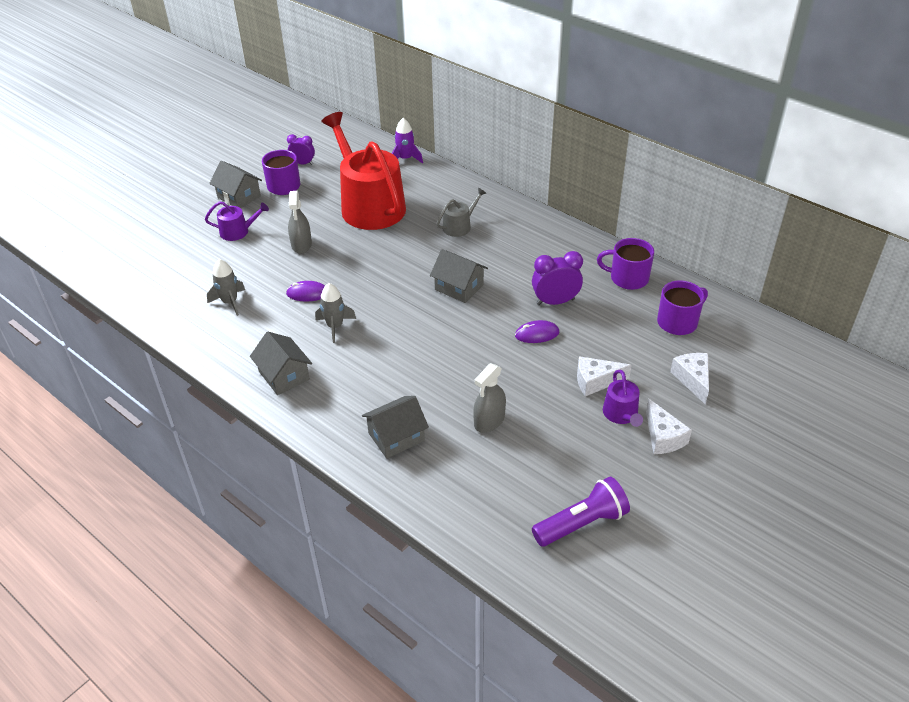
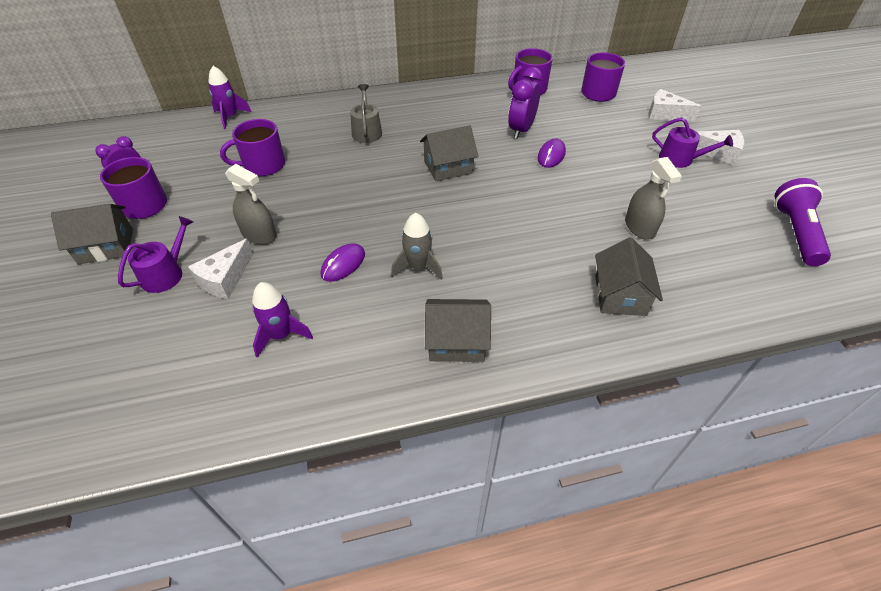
camera: 55 degrees left, 5 degrees up
(230, 302) = (281, 335): grey rocket -> purple rocket
(369, 205) = (263, 165): red watering can -> purple mug
(596, 381) = (633, 154): white cheese -> white cheese (225, 279)

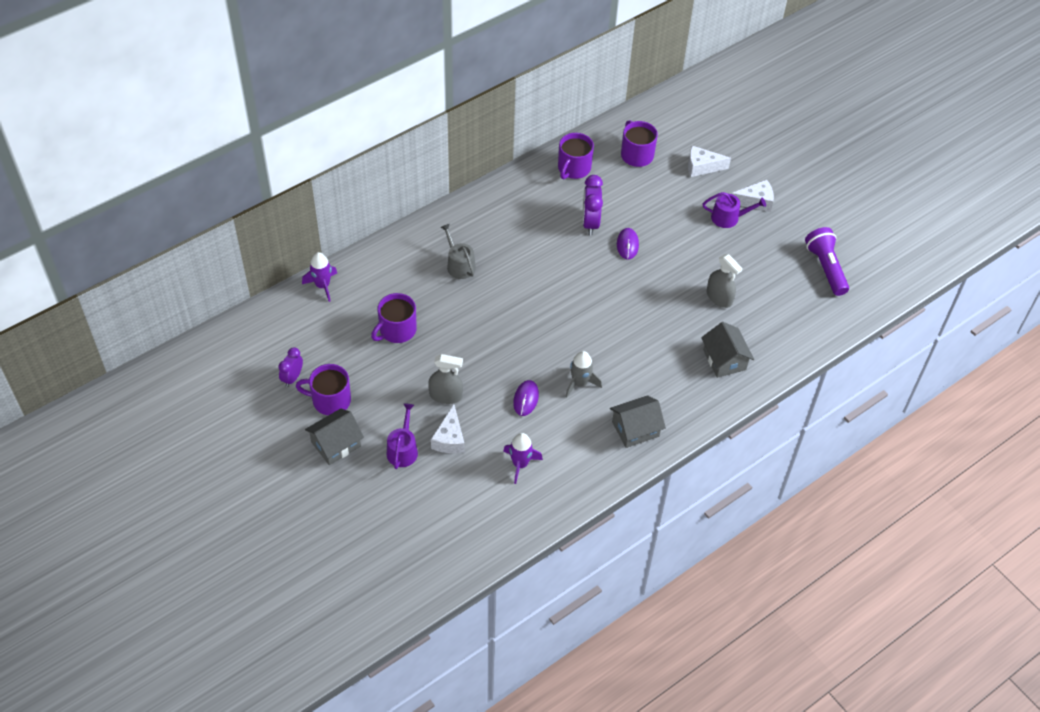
camera: 25 degrees left, 5 degrees up
(448, 167) = (551, 283): grey house -> none

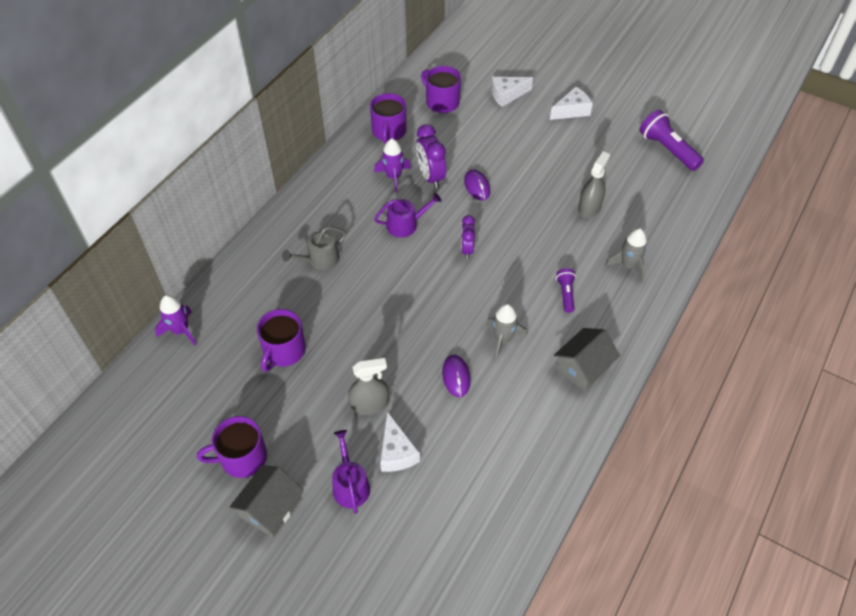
camera: 20 degrees left, 0 degrees up
(292, 378) = (187, 447): purple clock -> purple clock (467, 249)
(459, 264) = (319, 260): grey watering can -> grey watering can turned 75 degrees counterclockwise
(520, 464) = (486, 452): purple rocket -> purple rocket (393, 177)
(655, 364) = (566, 294): none -> purple flashlight
(719, 297) = (589, 208): grey spray bottle -> grey spray bottle turned 90 degrees counterclockwise
(724, 360) = (628, 266): grey house -> grey rocket
(729, 218) = (556, 132): purple watering can -> purple watering can (406, 225)

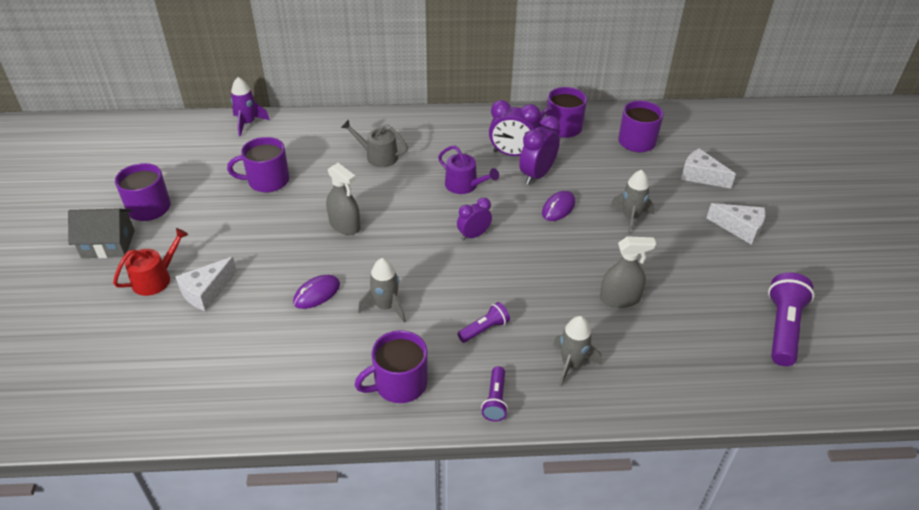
camera: 55 degrees right, 10 degrees down
(350, 484) = (156, 278): purple watering can -> red watering can
(369, 404) = (247, 253): grey spray bottle -> grey spray bottle (344, 225)
(393, 177) = (512, 154): purple rocket -> purple clock
(518, 155) = (630, 218): none -> grey rocket
(583, 367) = (399, 384): grey house -> purple mug
(632, 322) = (495, 400): none -> purple flashlight

